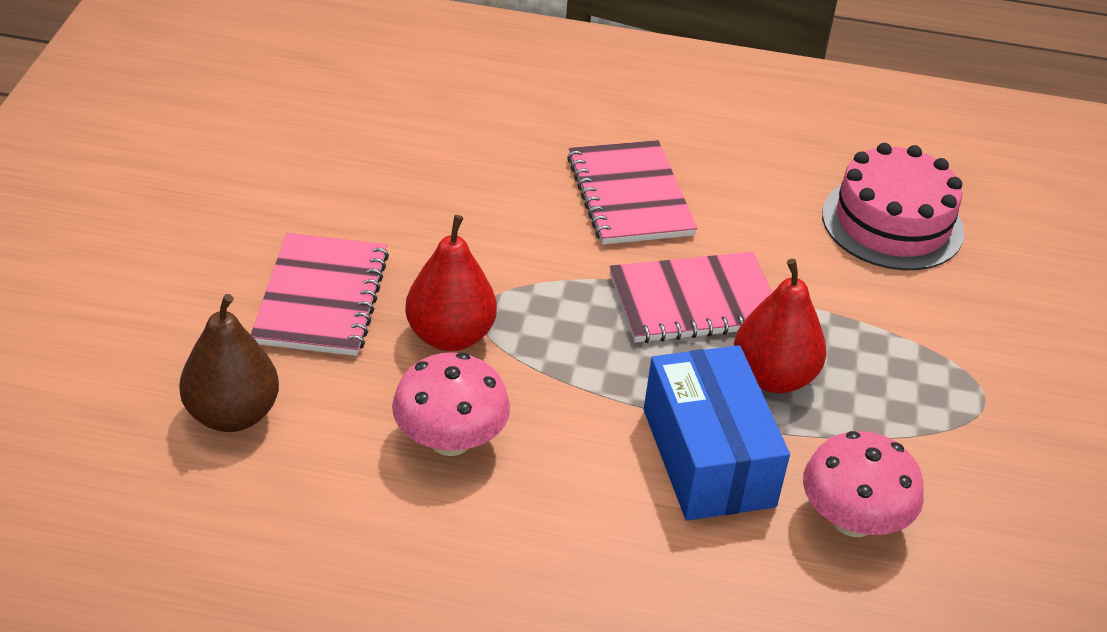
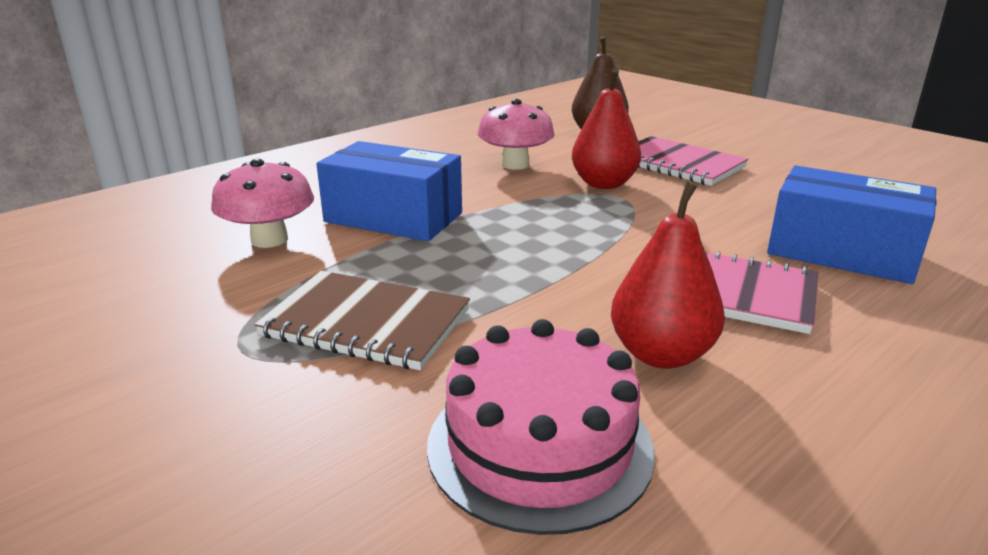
camera: 130 degrees right, 15 degrees down
(490, 151) = (842, 252): none -> blue box
(694, 301) = (545, 267): pink notebook -> none
(773, 377) = (422, 265): red pear -> red pear (661, 354)
(883, 357) = (366, 323): none -> brown notebook

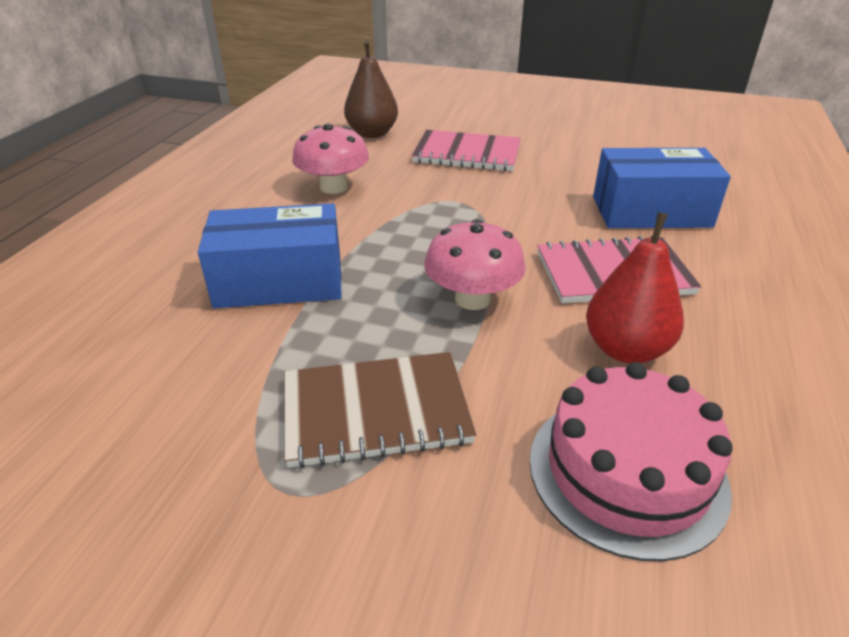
camera: 30 degrees left, 10 degrees up
(269, 240) = (176, 349): pink mushroom -> pink mushroom (472, 299)
(603, 184) = (429, 190): red pear -> none

